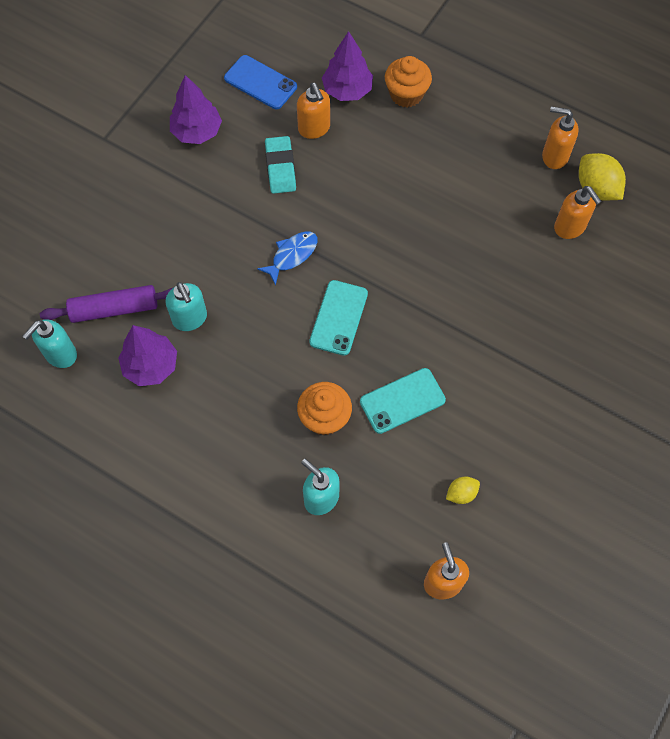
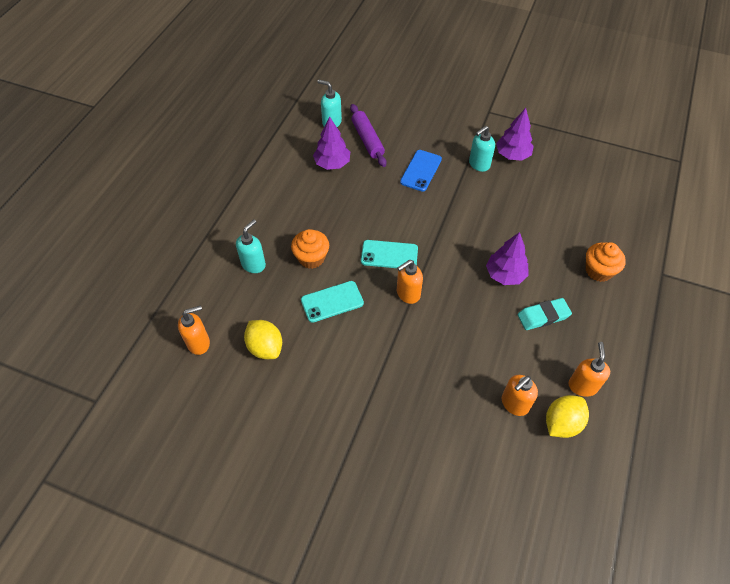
camera: 80 degrees right, 10 degrees down
(190, 319) = (369, 176): turquoise soap dispenser -> turquoise soap dispenser (479, 164)
(260, 83) = (568, 181): blue phone -> blue phone (421, 170)
(280, 167) = (501, 204): turquoise eraser -> turquoise eraser (543, 316)
(292, 255) = (431, 221): blue fish -> none
(314, 129) = (541, 218): orange soap dispenser -> orange soap dispenser (408, 294)
(347, 90) = (585, 233): purple tree -> purple tree (505, 275)
(402, 400) = (332, 301): turquoise phone -> turquoise phone turned 75 degrees counterclockwise
(461, 493) = (265, 347): yellow lemon -> yellow lemon, size x1.81

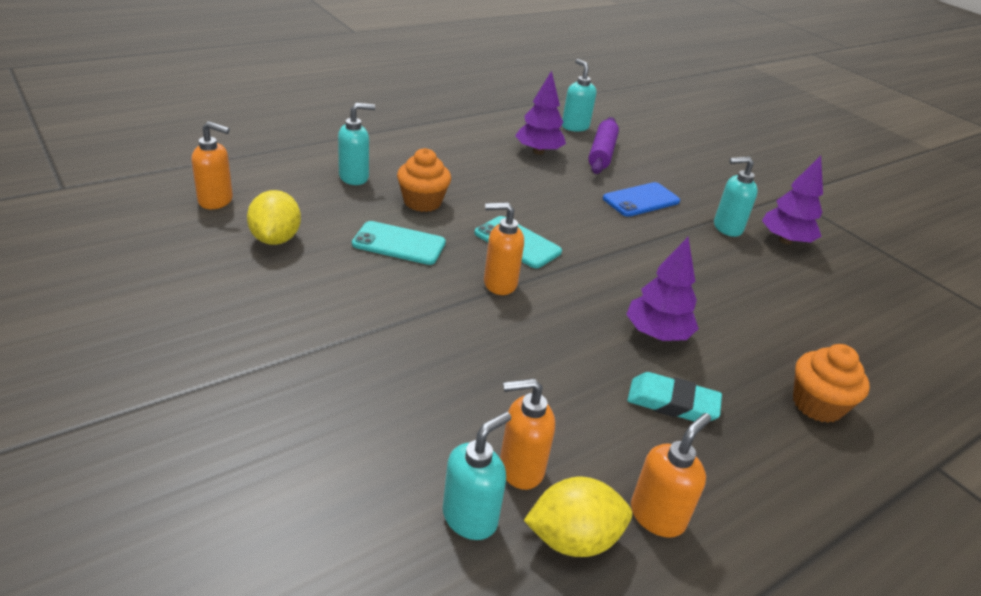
camera: 30 degrees right, 20 degrees down
(517, 445) = (470, 517): none -> turquoise soap dispenser

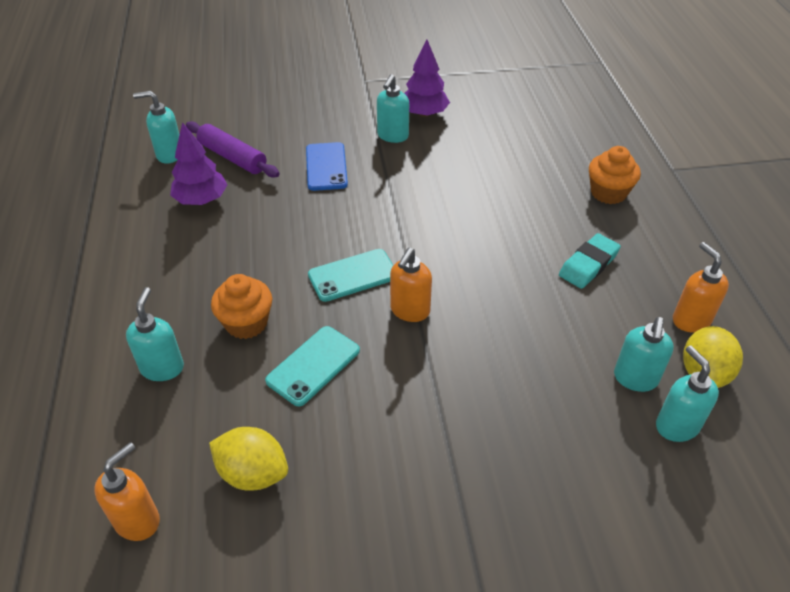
camera: 60 degrees left, 10 degrees up
(520, 469) = (635, 379): orange soap dispenser -> turquoise soap dispenser
(657, 334) = (511, 239): purple tree -> none

